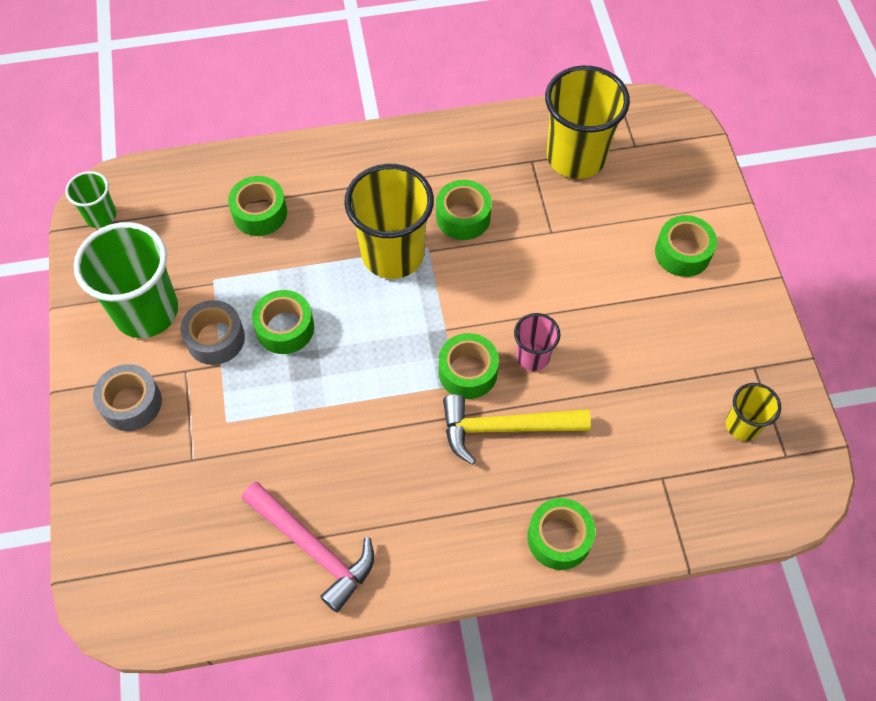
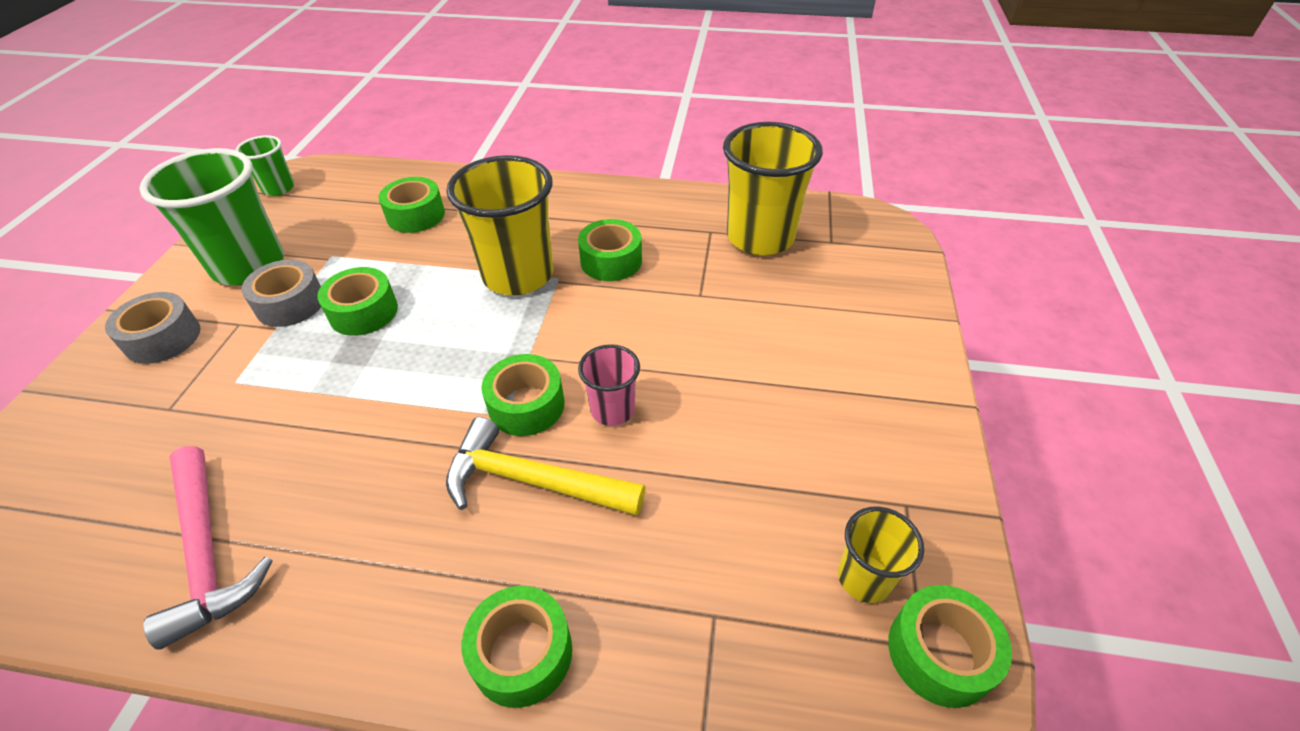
camera: 20 degrees right, 15 degrees down
(682, 253) = (850, 350): green tape -> green tape (940, 653)

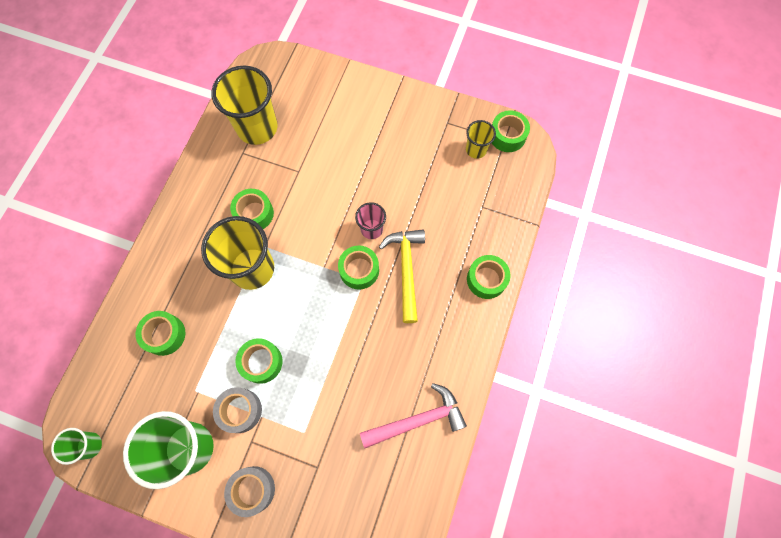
camera: 80 degrees left, 25 degrees up
(533, 481) = (406, 270): yellow hammer -> yellow hammer turned 150 degrees clockwise

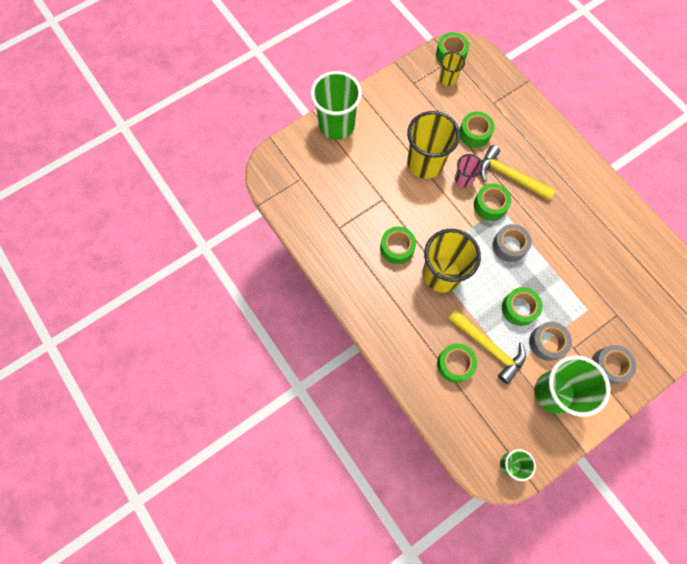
camera: 55 degrees left, 0 degrees up
(201, 356) = (488, 347): none -> yellow hammer
(257, 128) = (324, 205): yellow cup -> yellow cup (425, 163)
(326, 314) = (509, 246): none -> grey tape
(348, 87) = (336, 125): none -> green cup
(418, 420) = (620, 234): pink hammer -> none
(486, 279) = (548, 133): green tape -> green tape (474, 133)

